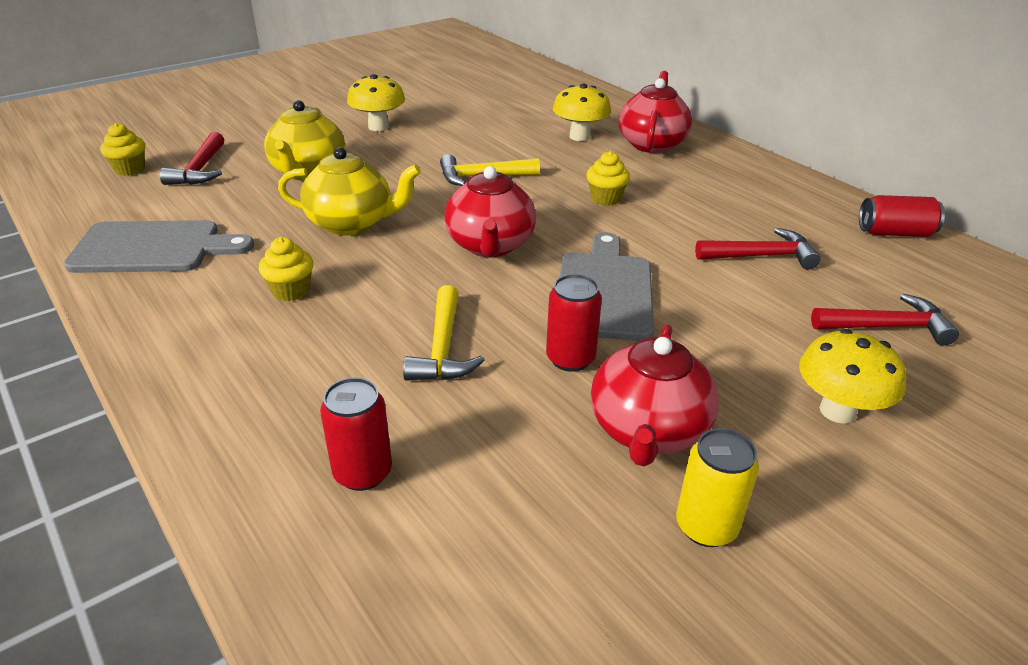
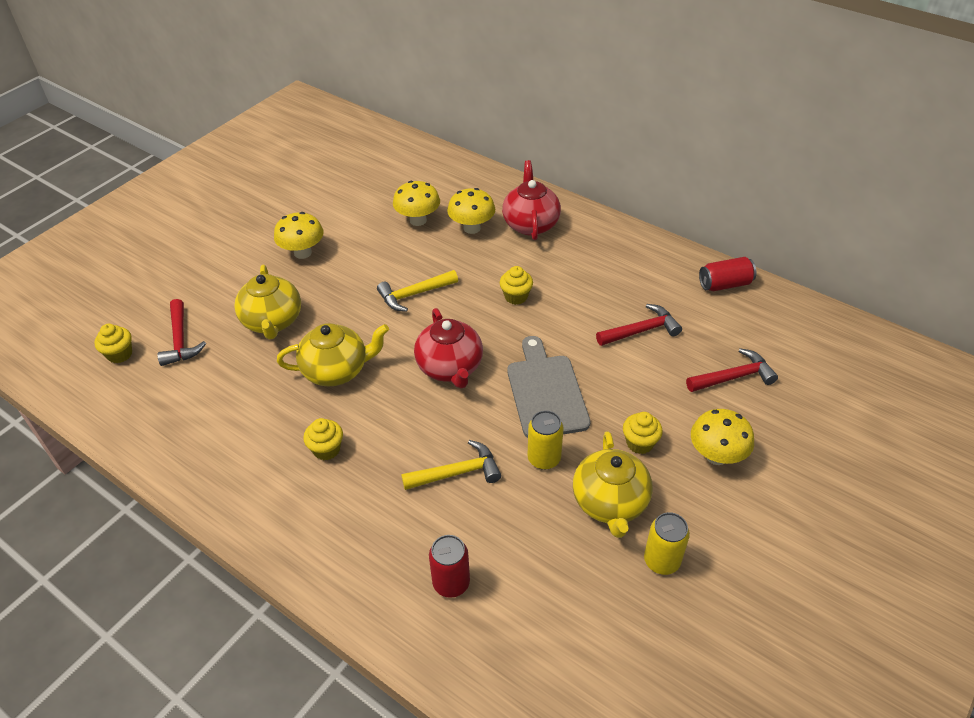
camera: 15 degrees left, 10 degrees up
(153, 248) = (196, 435): grey cutting board -> none
(443, 348) = (457, 472): yellow hammer -> yellow hammer turned 90 degrees counterclockwise
(520, 122) = (418, 220): none -> yellow mushroom
(570, 359) = (544, 458): red can -> yellow can
(648, 431) = (610, 503): red teapot -> yellow teapot
(719, 371) = (639, 443): none -> yellow cupcake

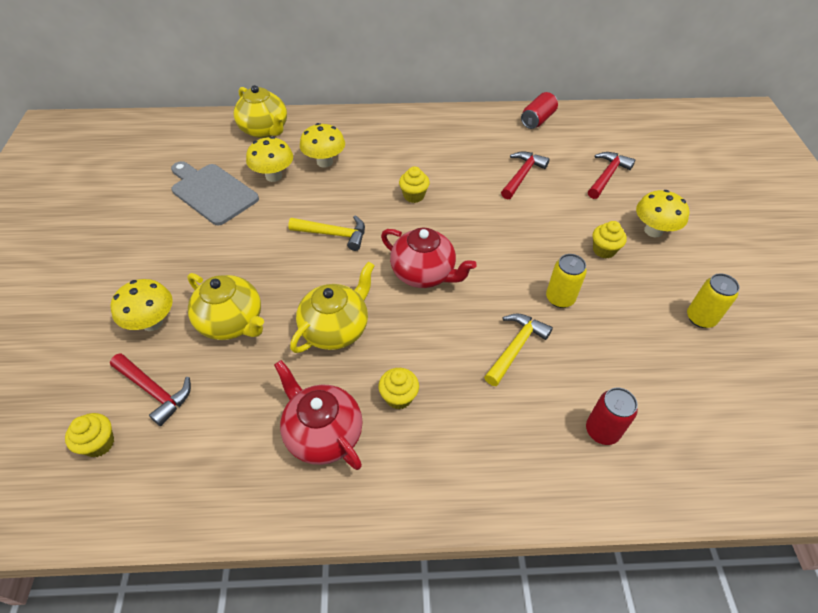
camera: 40 degrees left, 5 degrees up
(303, 253) = (197, 250): yellow mushroom -> yellow mushroom (152, 322)
(414, 294) = (334, 234): yellow hammer -> yellow hammer turned 105 degrees counterclockwise
(530, 224) = (366, 139): red teapot -> red teapot (323, 434)
(546, 392) = (509, 251): grey cutting board -> grey cutting board (212, 192)
(610, 503) = (631, 301): yellow teapot -> yellow teapot (264, 130)

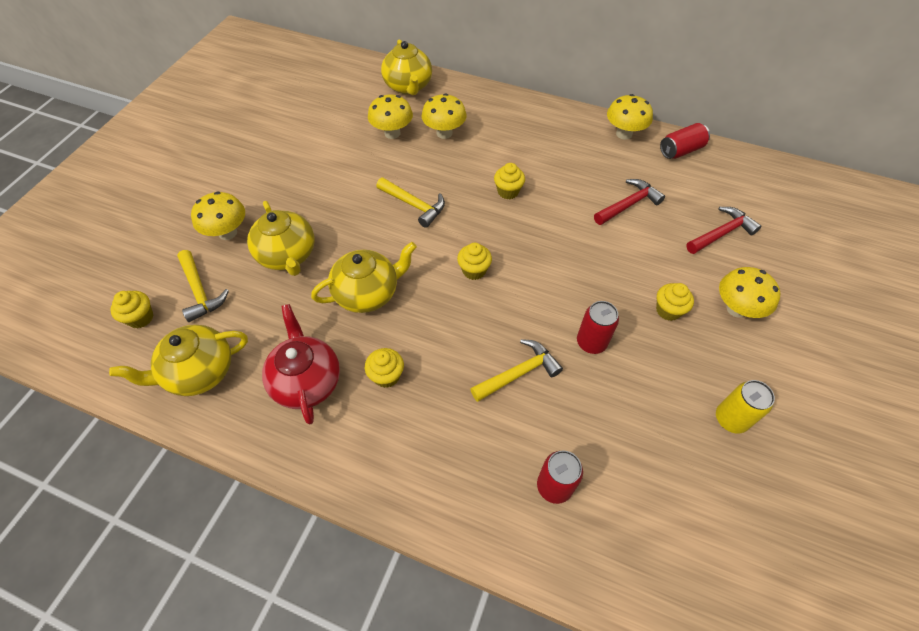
camera: 25 degrees right, 5 degrees up
(155, 391) = (200, 291): red hammer -> yellow hammer
(201, 471) = (199, 372): none -> yellow teapot
(212, 192) = (333, 132): grey cutting board -> none
(424, 273) = (474, 270): red teapot -> yellow cupcake
(484, 119) = (624, 134): none -> yellow mushroom
(560, 298) = (591, 342): yellow can -> red can

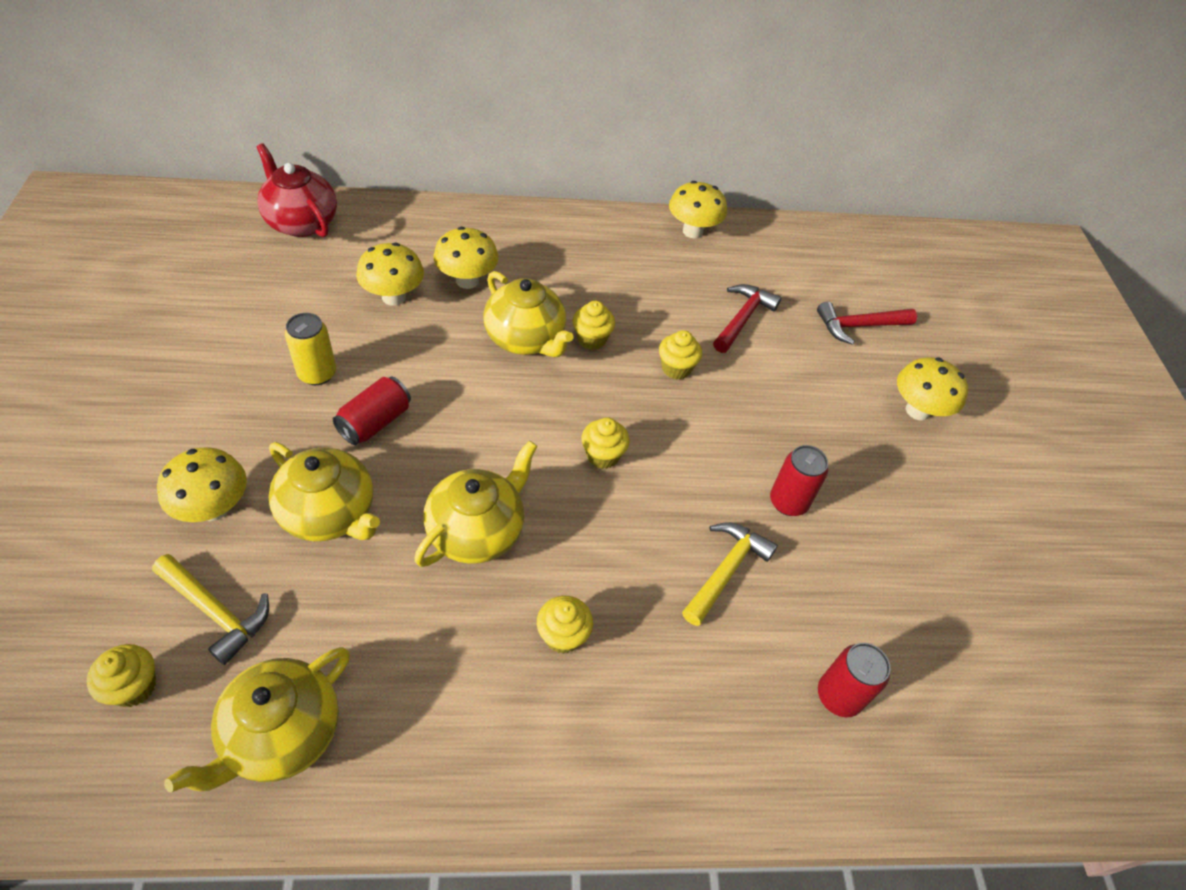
camera: 30 degrees left, 5 degrees down
(307, 381) = (456, 685): red teapot -> red teapot (301, 222)
(408, 86) = (382, 226): yellow teapot -> yellow teapot (525, 339)
(414, 205) = (478, 390): yellow hammer -> none
(668, 310) = (850, 435): yellow cupcake -> yellow cupcake (676, 368)
(680, 150) = (766, 238): red can -> red can (375, 422)
(721, 233) = (858, 326): red hammer -> red hammer turned 135 degrees counterclockwise
(730, 419) = (975, 540): yellow can -> yellow can (317, 374)

